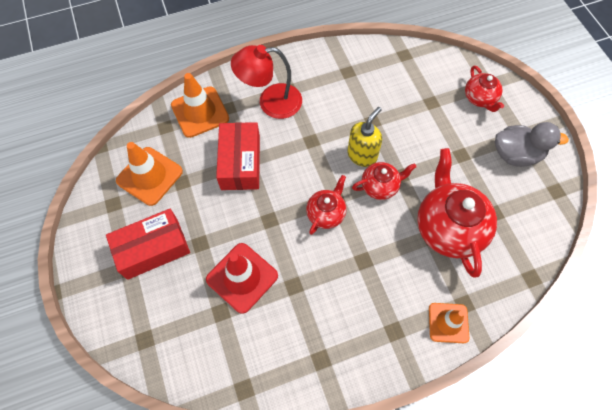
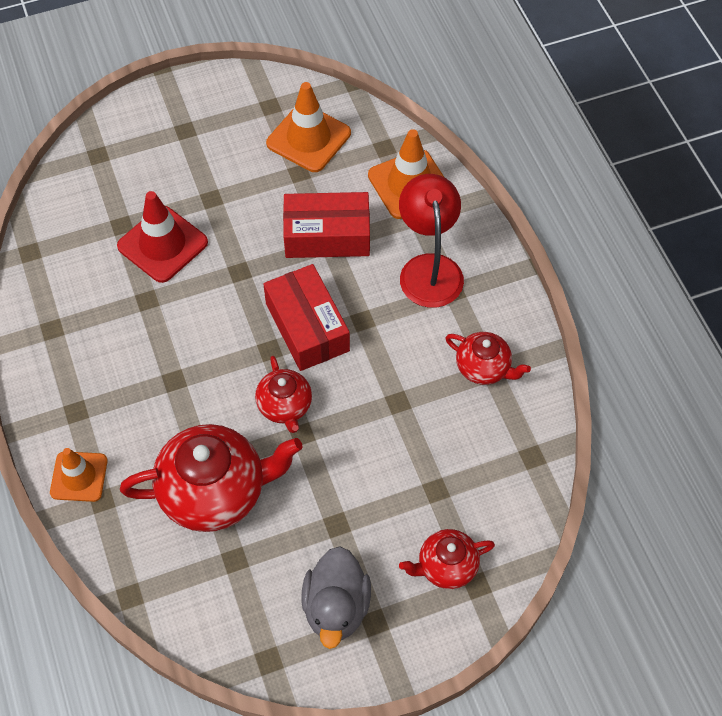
camera: 90 degrees right, 5 degrees down
(153, 248) = (208, 151): red box -> red box (307, 327)
(326, 213) = (245, 337): red teapot -> red teapot (484, 368)
(362, 155) = (337, 385): yellow soap dispenser -> none

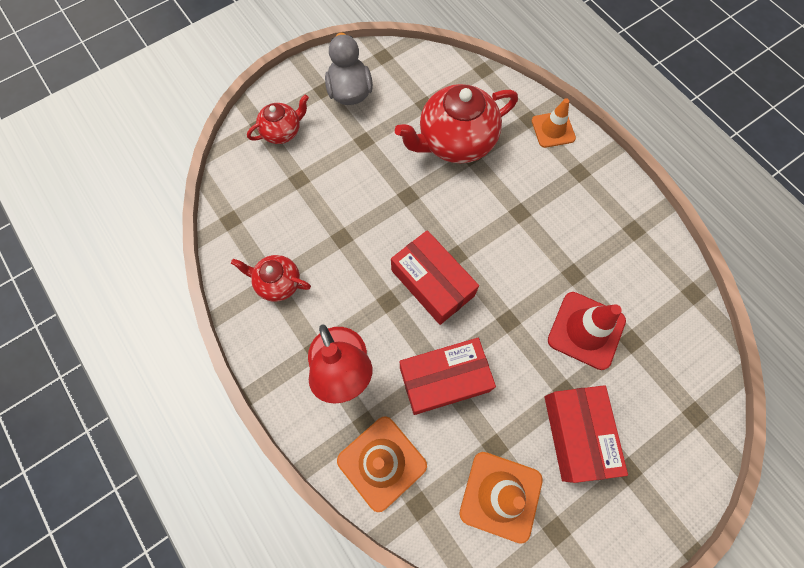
camera: 165 degrees right, 10 degrees up
(217, 165) = (577, 434): none -> red box
(285, 406) = (427, 213): red teapot -> none

